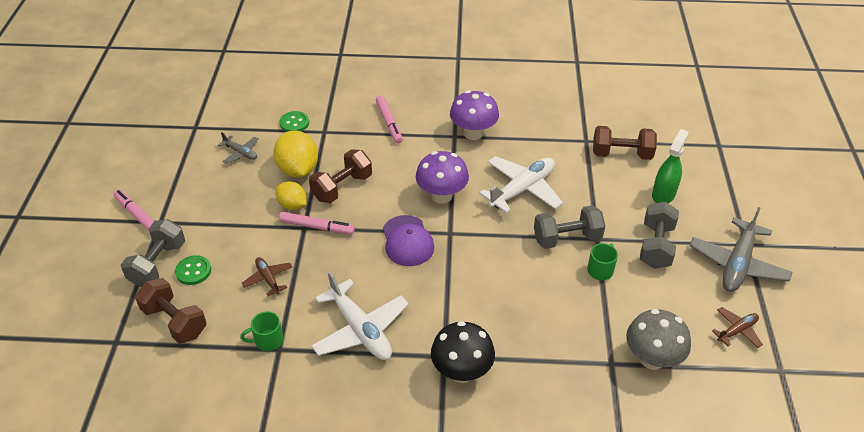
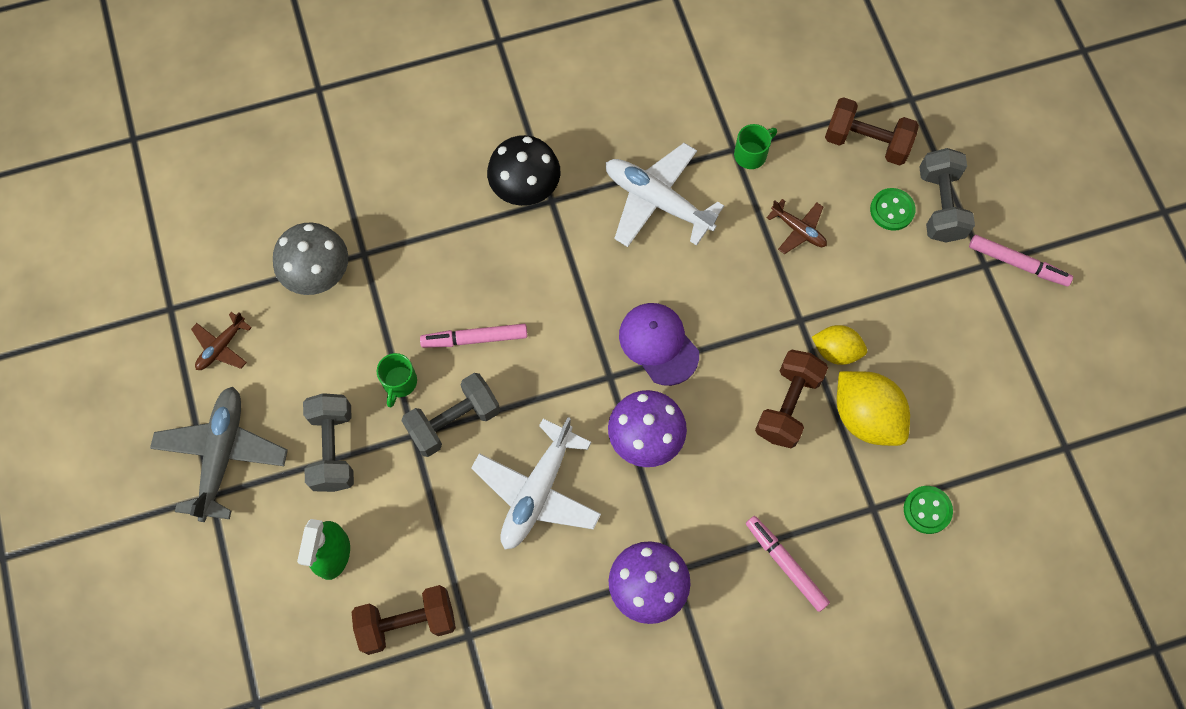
camera: 160 degrees right, 25 degrees up
(241, 153) = (965, 419): grey plane -> none
(317, 227) = (784, 326): pink marker -> pink marker (475, 338)

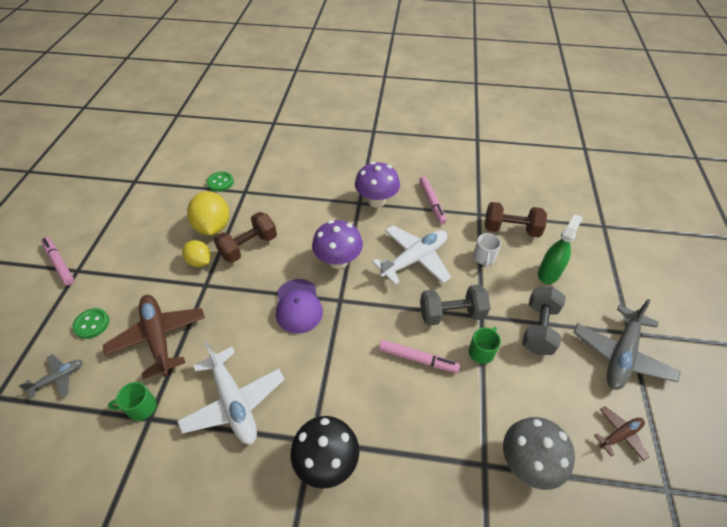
camera: 155 degrees left, 20 degrees down
(435, 541) = (484, 258): none -> white mug
(785, 564) = (303, 187): pink marker -> pink marker (432, 203)
(798, 230) = (159, 337): brown plane -> brown plane, size x1.93
(866, 142) = (58, 378): brown dumbbell -> grey plane
(940, 205) = (61, 314): grey dumbbell -> none

